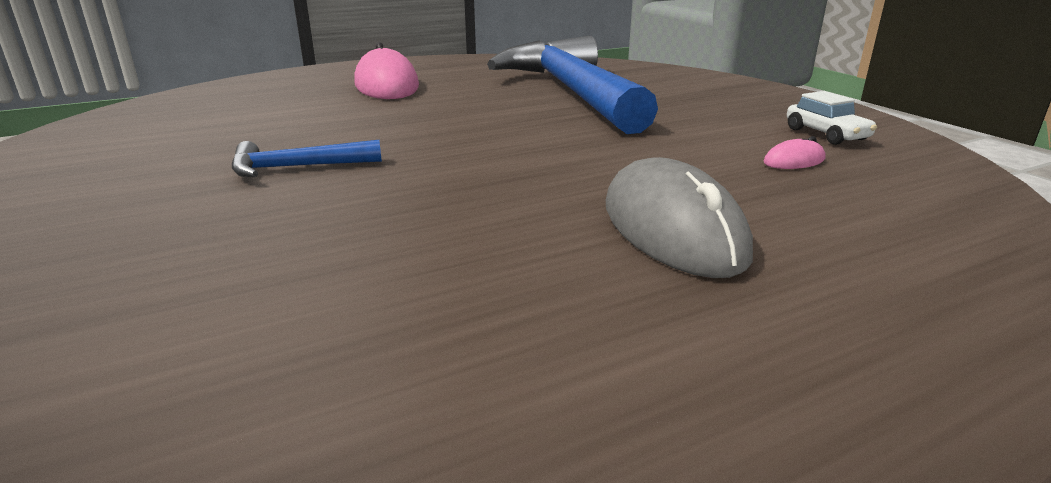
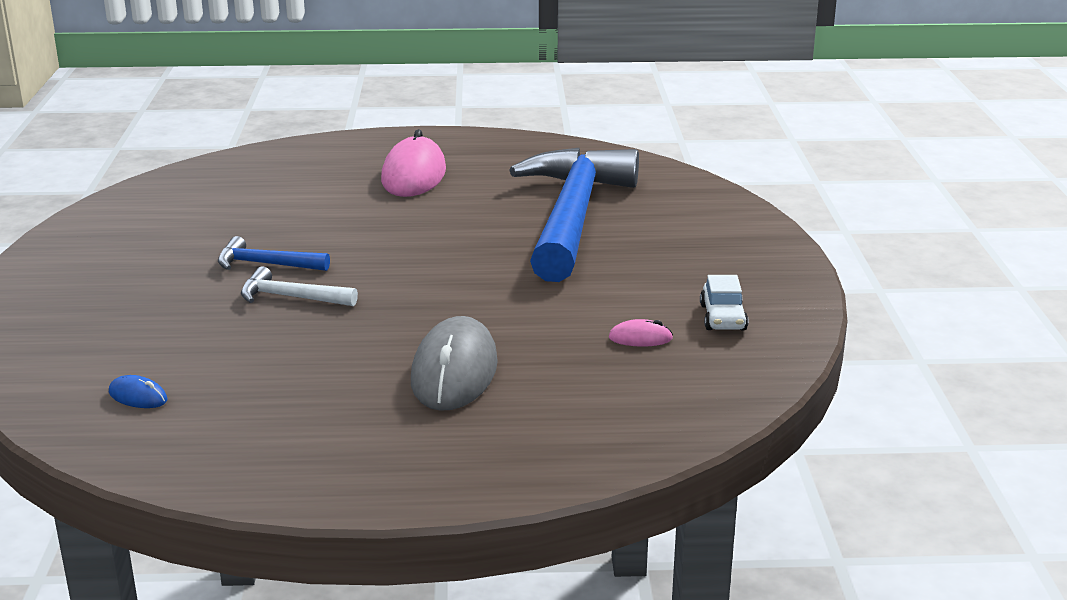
camera: 25 degrees right, 0 degrees up
(223, 382) = (138, 396): none -> blue mouse
(365, 192) = (291, 297): none -> white hammer

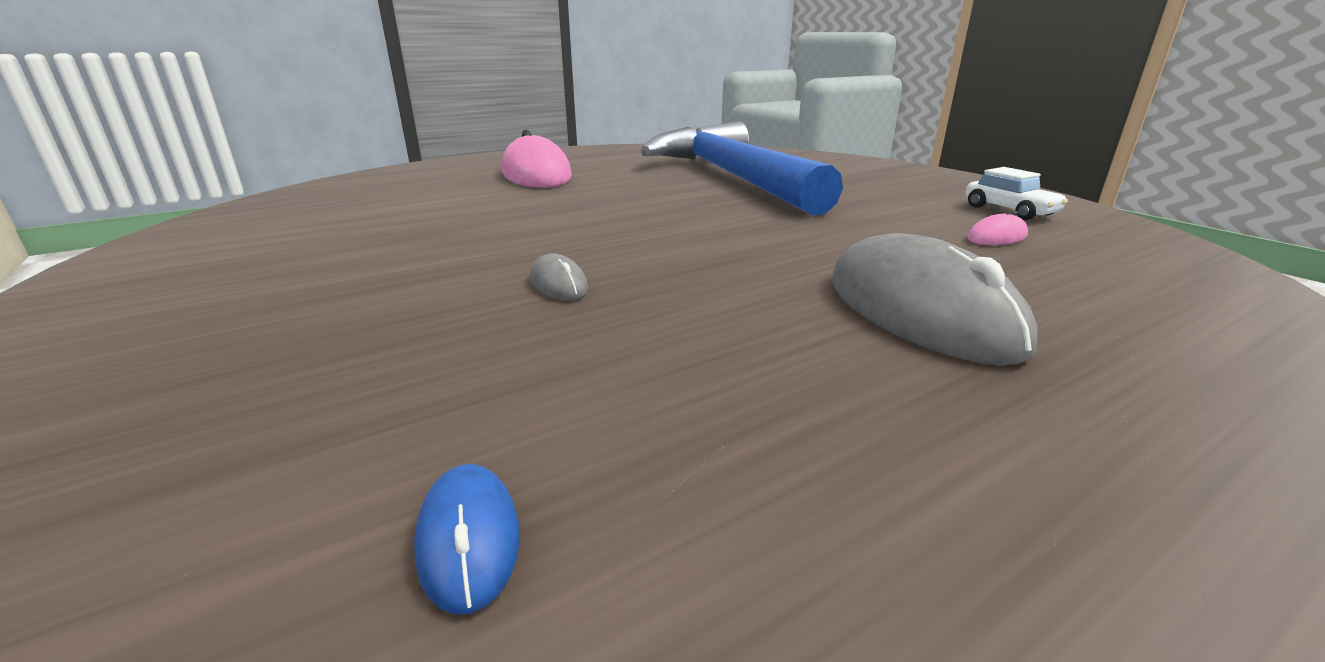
camera: 30 degrees left, 0 degrees up
(138, 396) = (468, 539): blue mouse -> blue mouse turned 75 degrees clockwise
(266, 264) = (471, 259): blue hammer -> none
(291, 297) = (558, 284): white hammer -> grey mouse

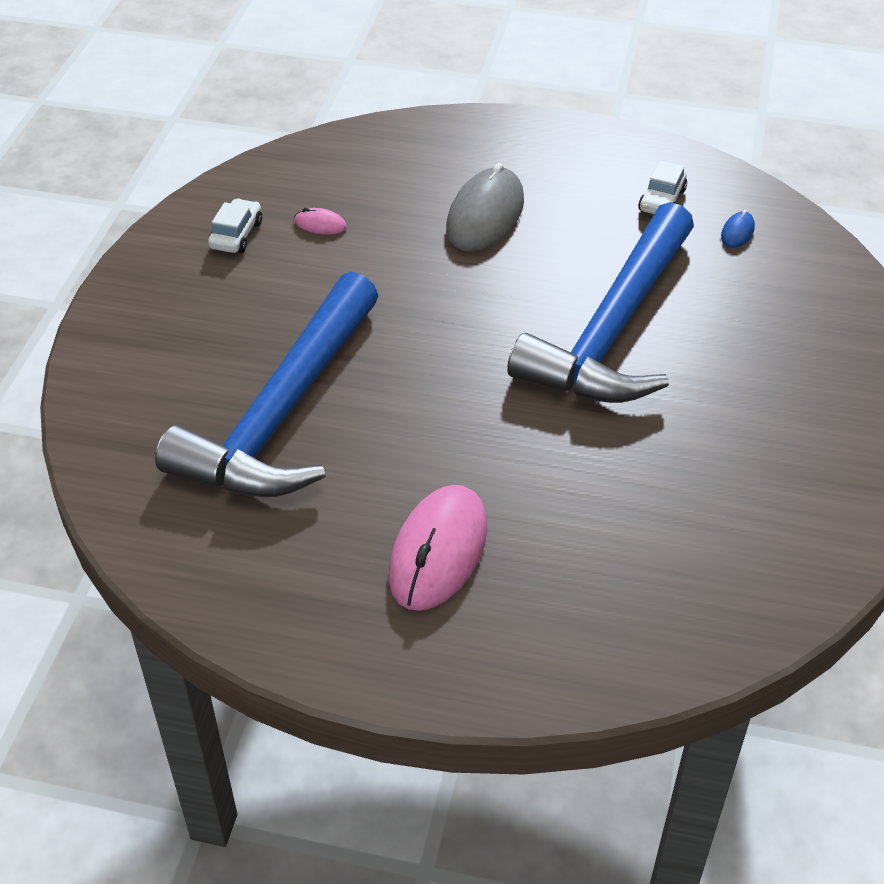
camera: 135 degrees left, 20 degrees up
(558, 284) = (613, 329): grey mouse -> blue hammer
(751, 507) = (662, 200): none -> white car

